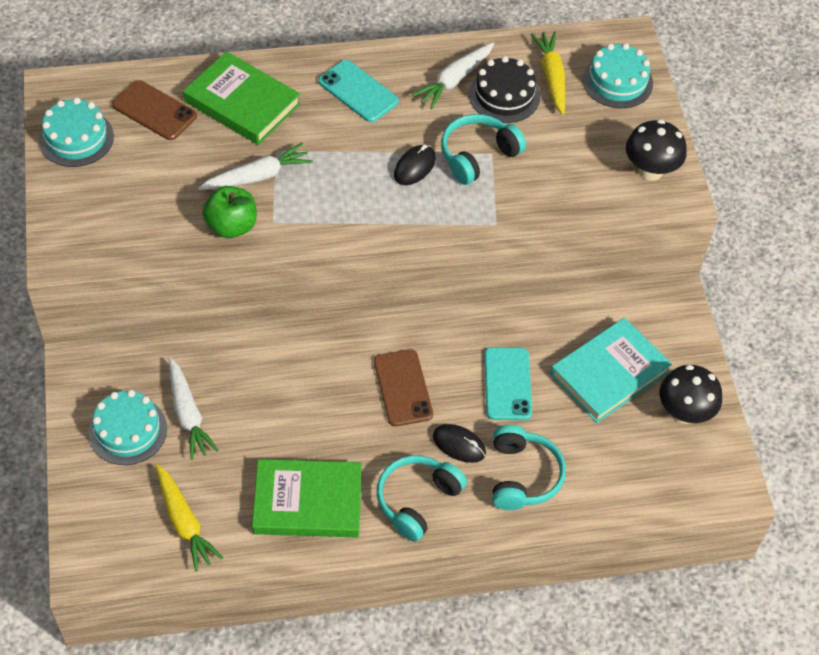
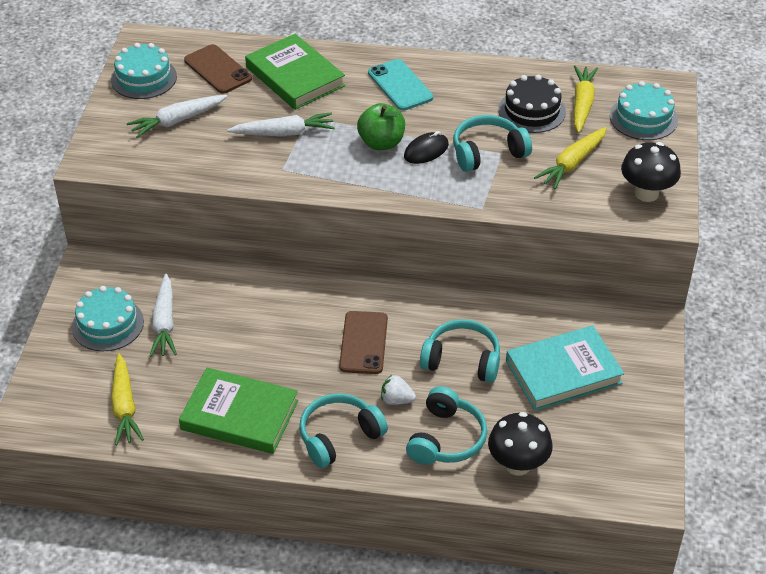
camera: 20 degrees right, 10 degrees down
(231, 226) = (245, 166): green apple -> green apple (381, 143)
(454, 80) = (491, 91): white carrot -> white carrot (177, 121)
(459, 445) = (396, 400): black mouse -> white strawberry
(507, 384) = (462, 360): turquoise phone -> turquoise headphones
(566, 151) = (572, 164): none -> yellow carrot
(684, 412) = (624, 420): black mushroom -> black mushroom (517, 464)

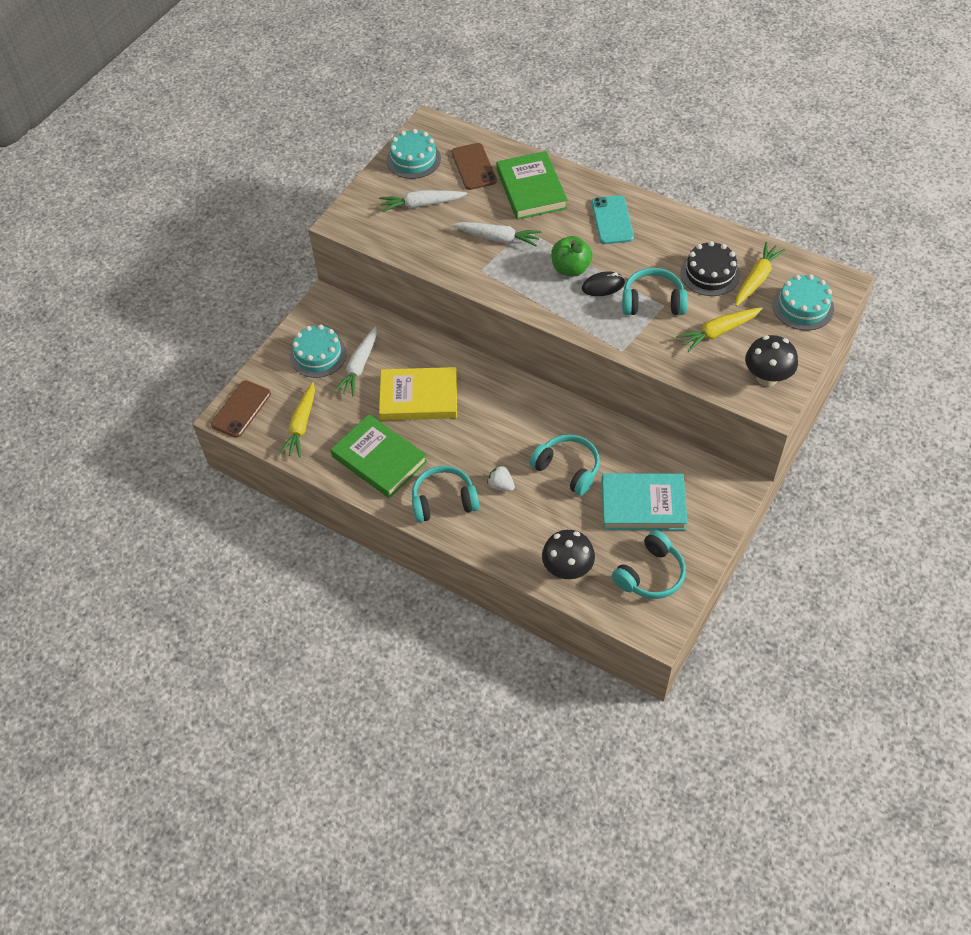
camera: 25 degrees right, 10 degrees up
(253, 335) = (419, 397): none -> yellow book
(363, 343) = (499, 430): brown phone -> brown phone (241, 409)
(446, 439) = (523, 529): turquoise headphones -> turquoise headphones (650, 574)

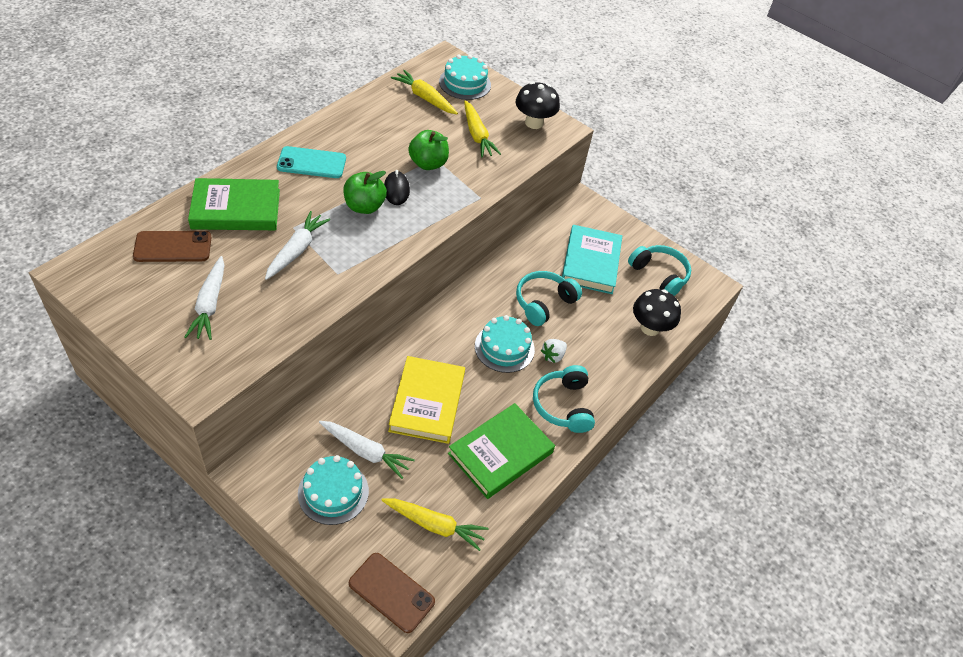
camera: 90 degrees left, 5 degrees down
(413, 159) = (126, 297): turquoise cake -> turquoise cake (504, 348)
(652, 301) = (428, 163): turquoise headphones -> green apple
(710, 273) = (408, 121): black cake -> none

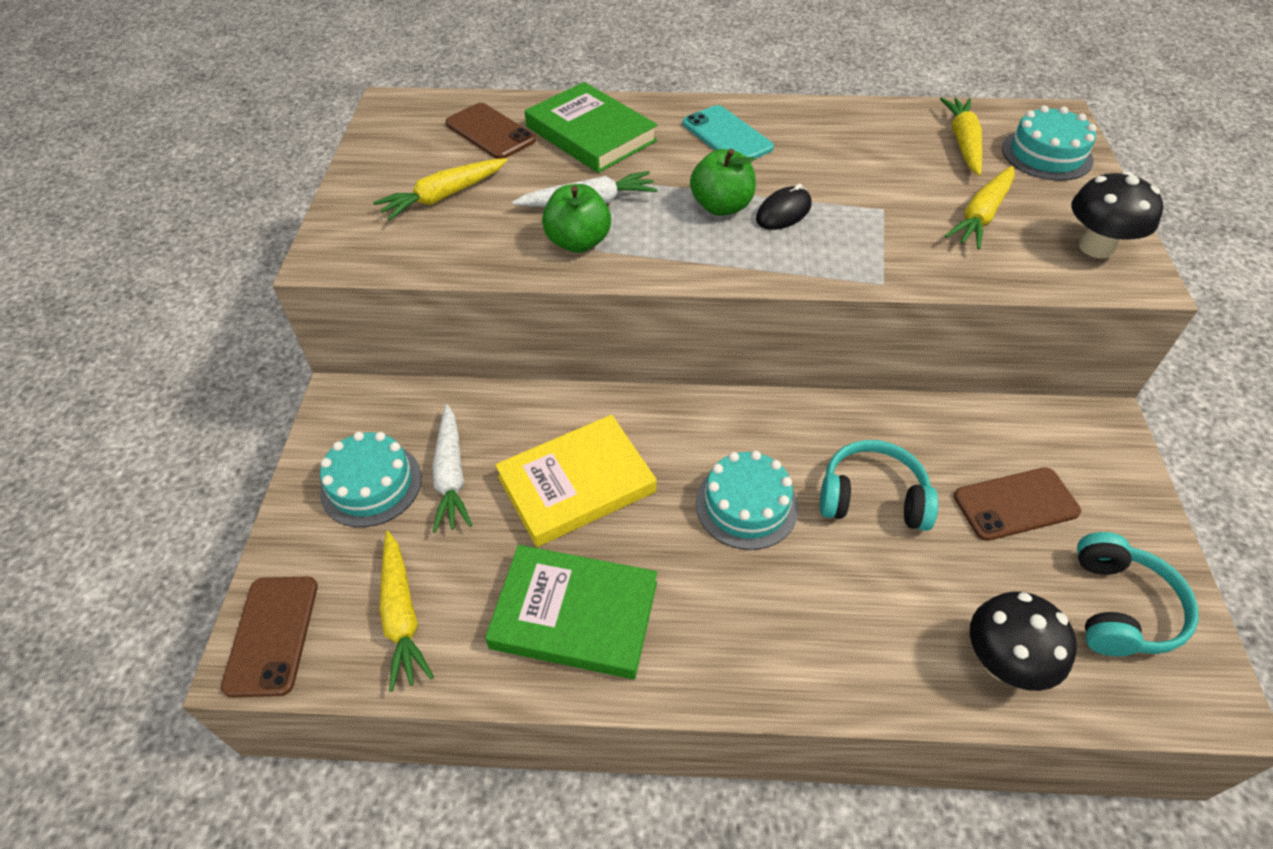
camera: 60 degrees right, 0 degrees up
(210, 304) = (443, 196): white carrot -> yellow carrot
(428, 163) = (865, 209): green apple -> green apple (578, 242)
(553, 356) = (797, 568): white strawberry -> none
(563, 405) = (728, 638): turquoise headphones -> none
(591, 262) = (1015, 504): turquoise book -> brown phone

